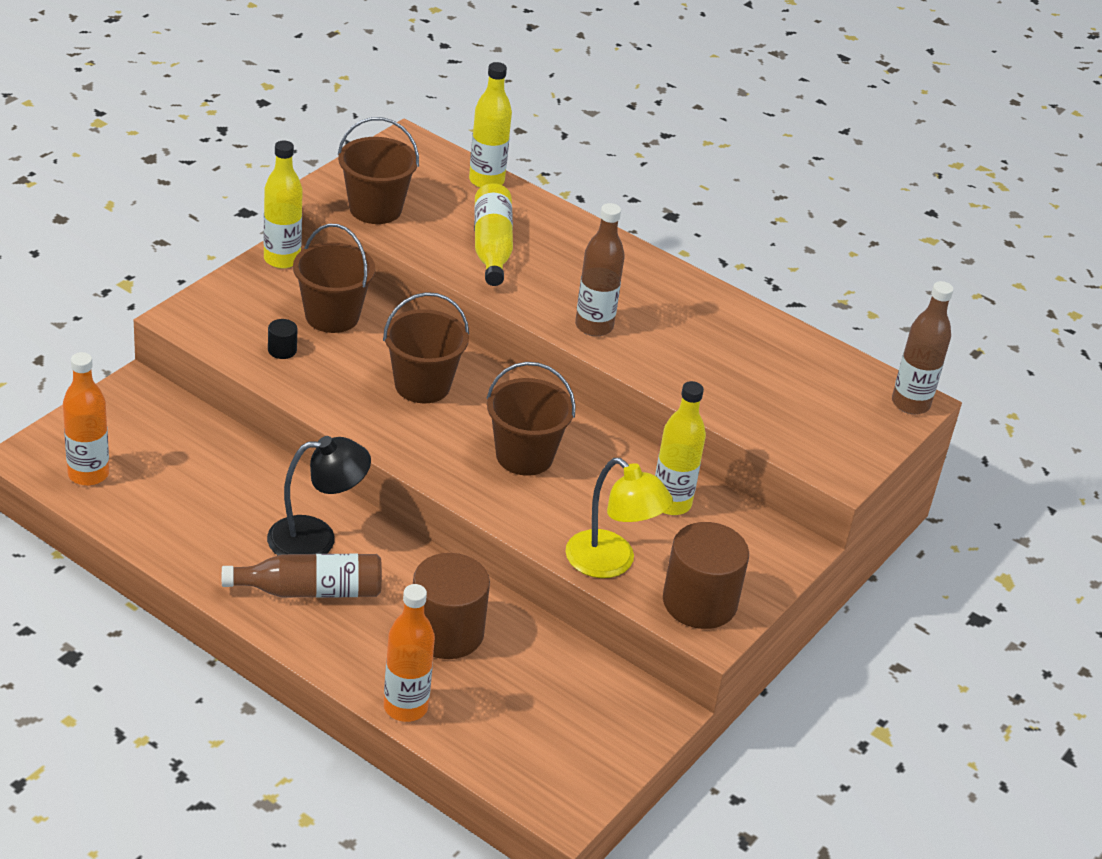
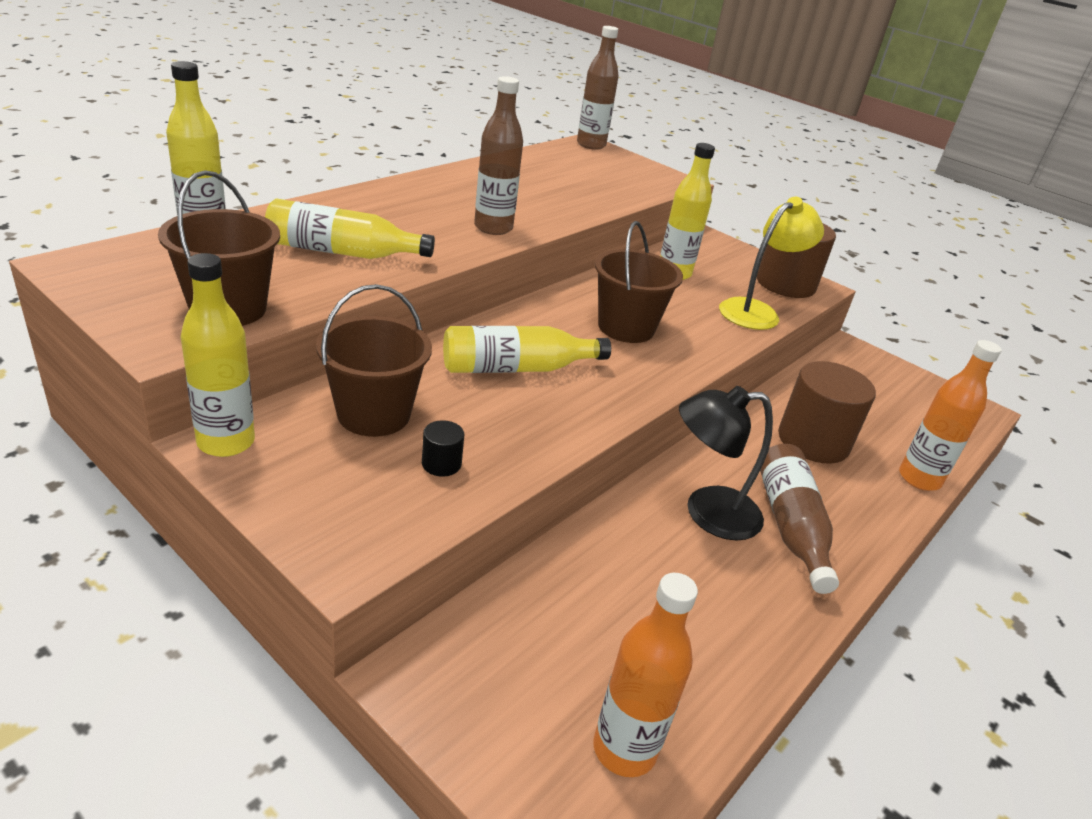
camera: 85 degrees left, 5 degrees down
(316, 538) = (707, 513): black lamp -> black lamp turned 90 degrees counterclockwise
(422, 385) = (517, 368): brown bucket -> yellow bottle

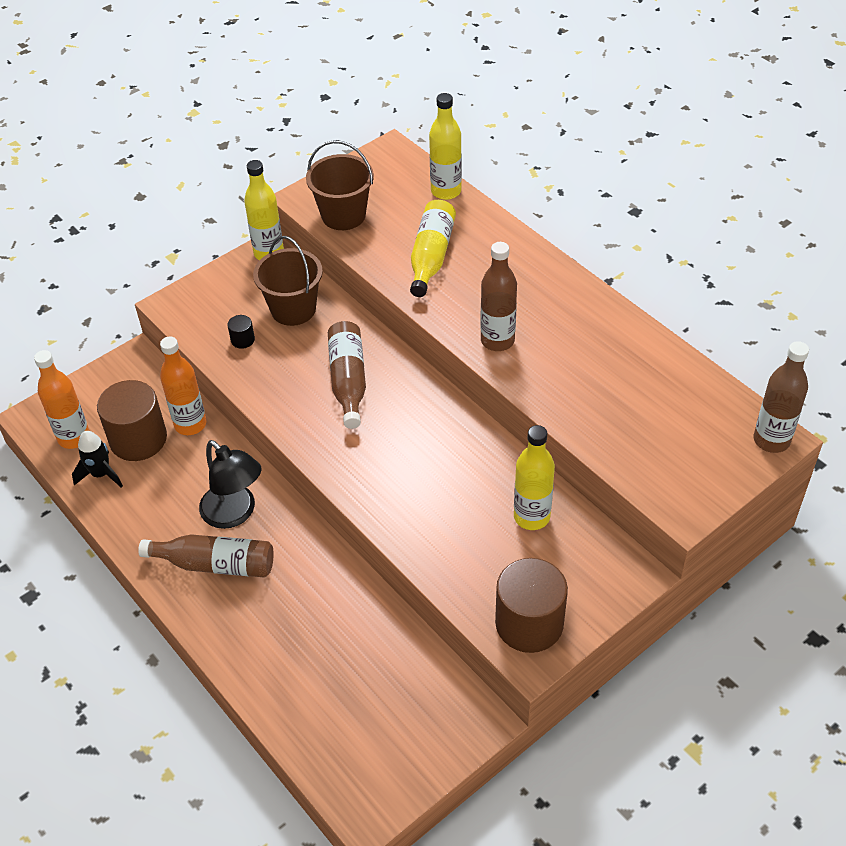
camera: 105 degrees right, 15 degrees up
(517, 368) = (348, 381): yellow bottle -> brown bottle
(626, 327) = (415, 458): brown bucket -> none
(693, 686) = (101, 474): none -> black rocket
(707, 513) = (235, 513): black lamp -> black lamp turned 135 degrees clockwise
(757, 311) = (460, 574): yellow lamp -> none
(813, 441) = (316, 617): brown cylinder -> brown cylinder (138, 439)
(919, 479) = (260, 689): orange bottle -> orange bottle (190, 424)

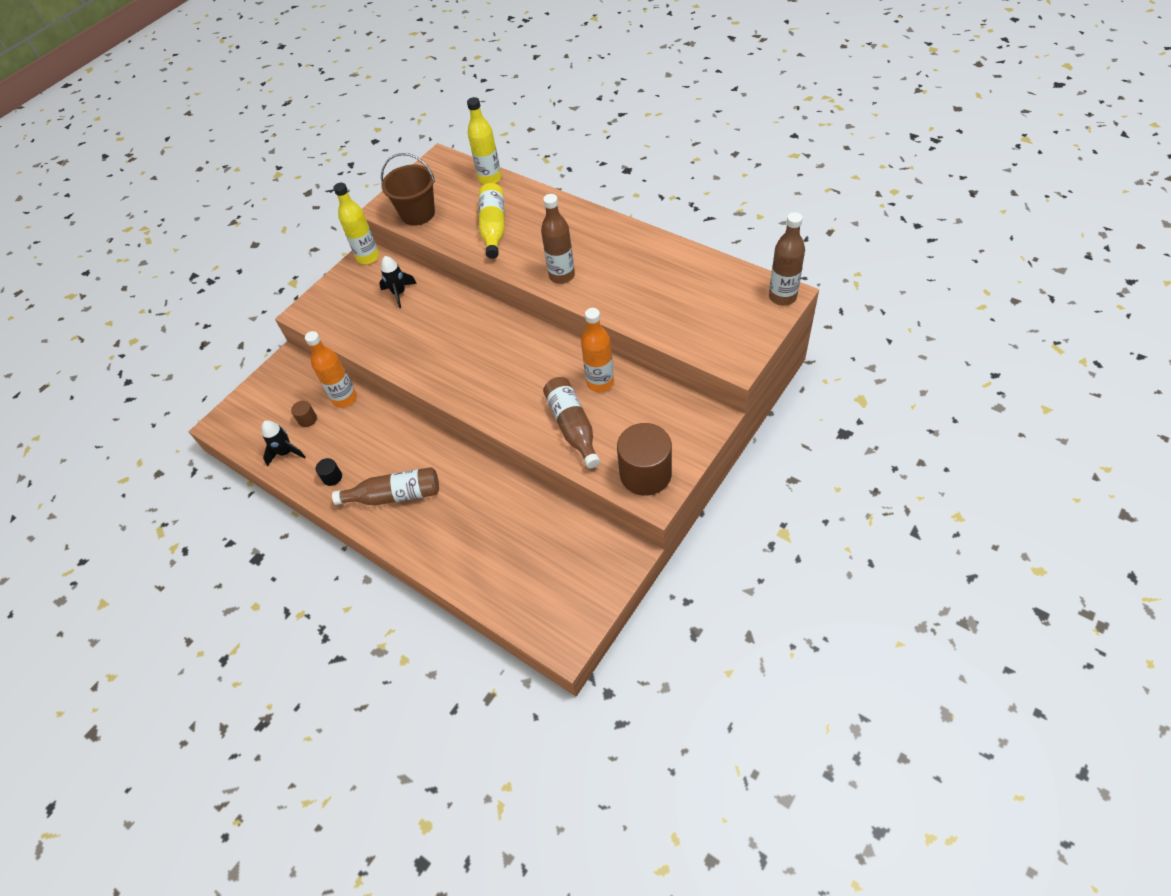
camera: 10 degrees left, 5 degrees up
(74, 437) = (256, 431): orange bottle -> orange bottle (600, 383)
(138, 439) = (307, 419): brown cylinder -> brown cylinder, size x0.43
(235, 513) = (399, 454): black lamp -> none
(242, 340) = (367, 325): black cylinder -> black cylinder (332, 477)
(293, 309) = (399, 293): brown bucket -> black rocket
(348, 381) = (457, 335): brown bottle -> brown bottle (572, 427)
(531, 517) = (623, 397): yellow bottle -> none

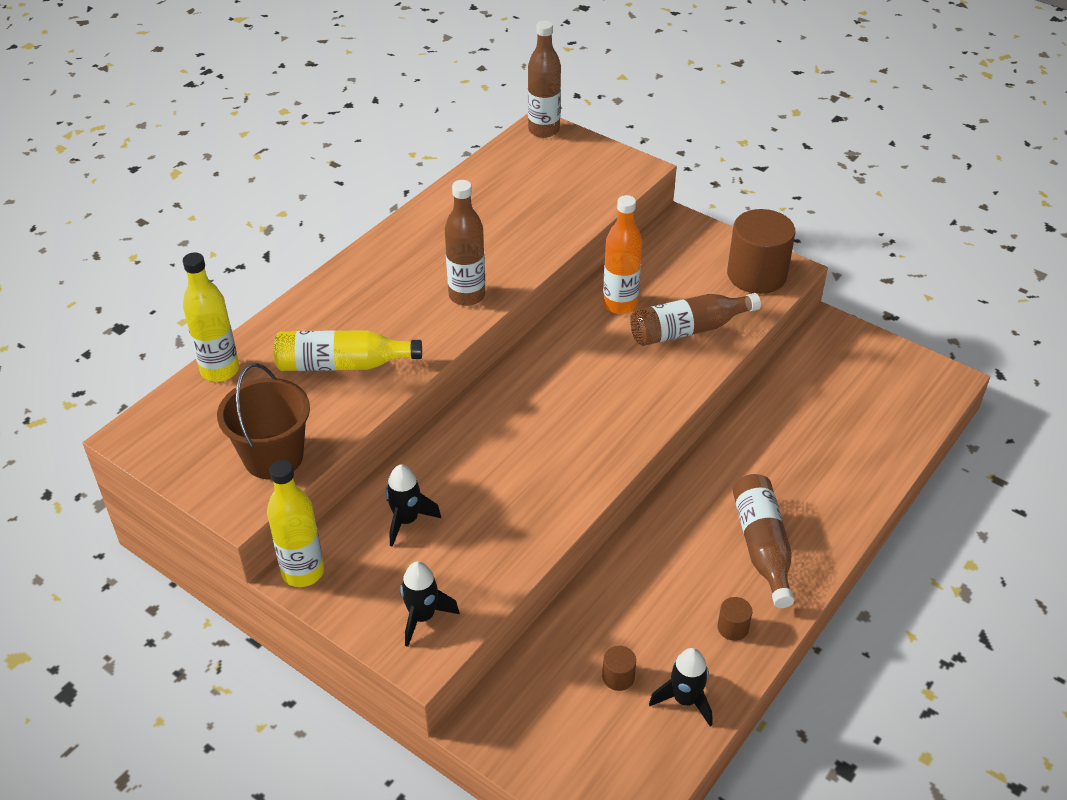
camera: 95 degrees left, 10 degrees down
(329, 309) = (422, 617): none -> black rocket
(332, 477) = (733, 628): black cylinder -> brown cylinder
(344, 398) = (578, 627): orange bottle -> none

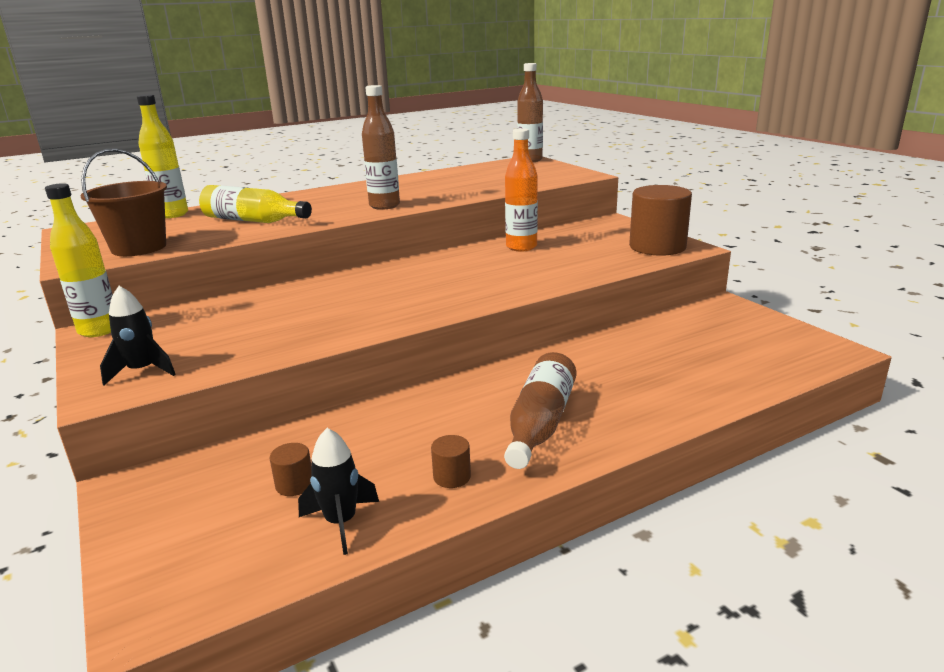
camera: 25 degrees right, 20 degrees down
(406, 520) = (213, 319): black rocket -> none
(688, 330) = (567, 264): brown bottle -> none

